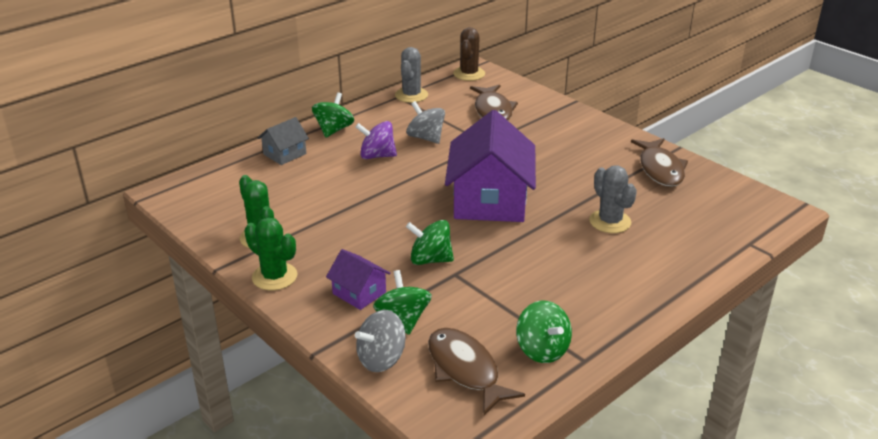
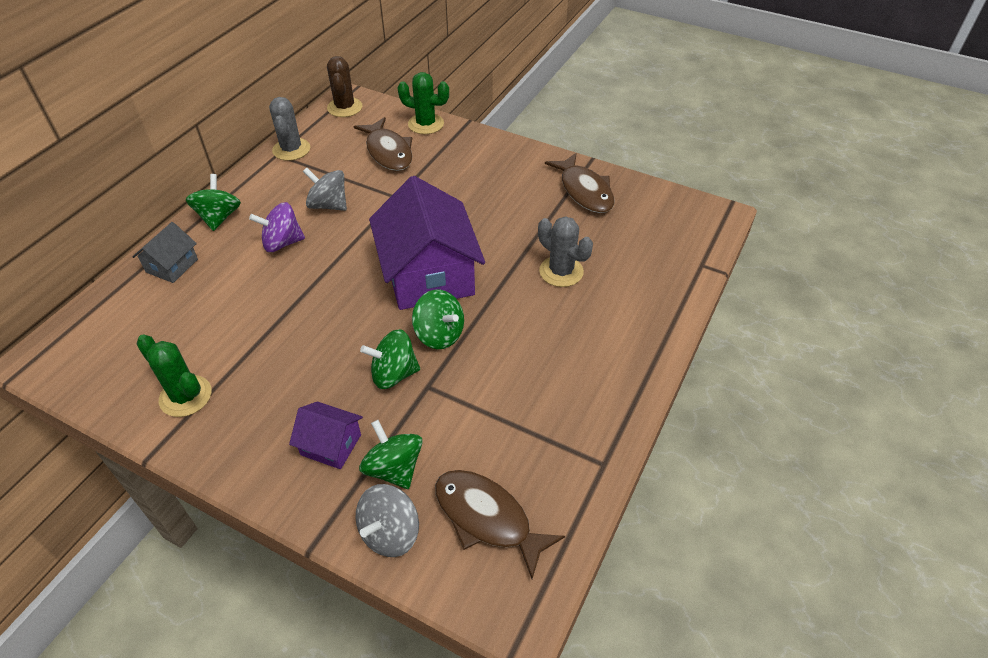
camera: 20 degrees left, 15 degrees up
(274, 277) = (222, 450): green cactus -> green cactus (426, 124)
(542, 350) = (556, 463): green spinning top -> green spinning top (439, 334)

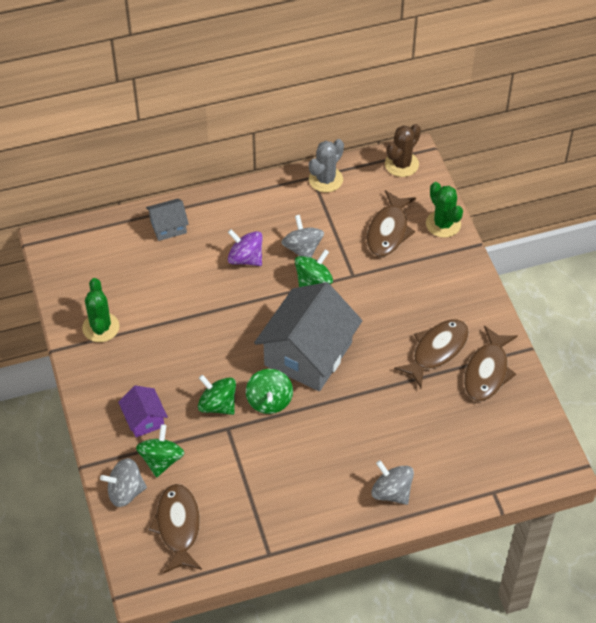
camera: 45 degrees right, 5 degrees up
(219, 217) = (227, 207): green spinning top -> green spinning top (313, 281)
(429, 275) = (308, 354): purple house -> grey house
(530, 203) = (436, 351): none -> brown fish
(561, 271) = (393, 419): grey cactus -> none
(632, 324) = (391, 492): none -> grey spinning top

